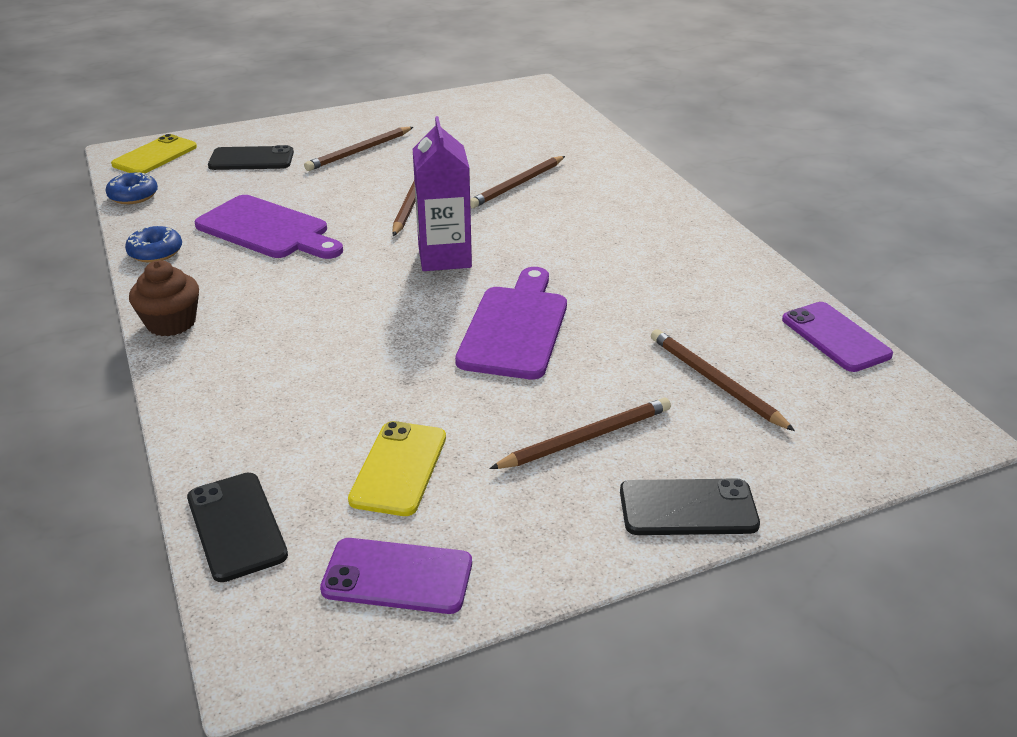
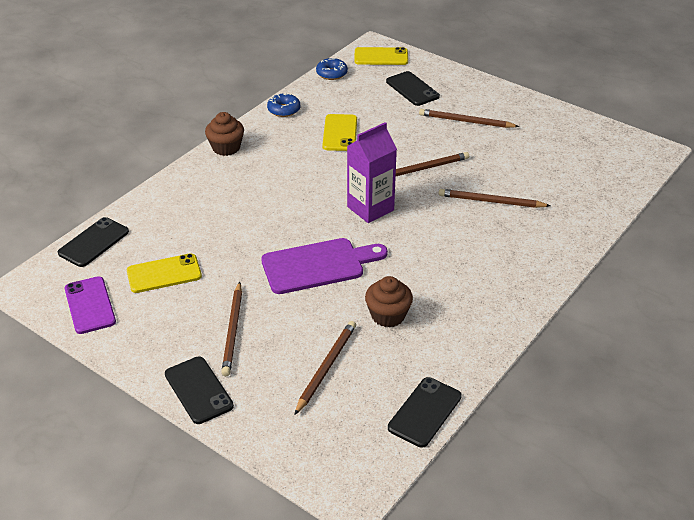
camera: 60 degrees right, 5 degrees up
(267, 230) = (340, 133): purple cutting board -> yellow phone
(586, 438) = (233, 331): brown pencil -> brown pencil turned 60 degrees clockwise
(653, 308) = (388, 315): none -> brown cupcake
(835, 337) = (425, 412): purple phone -> black phone

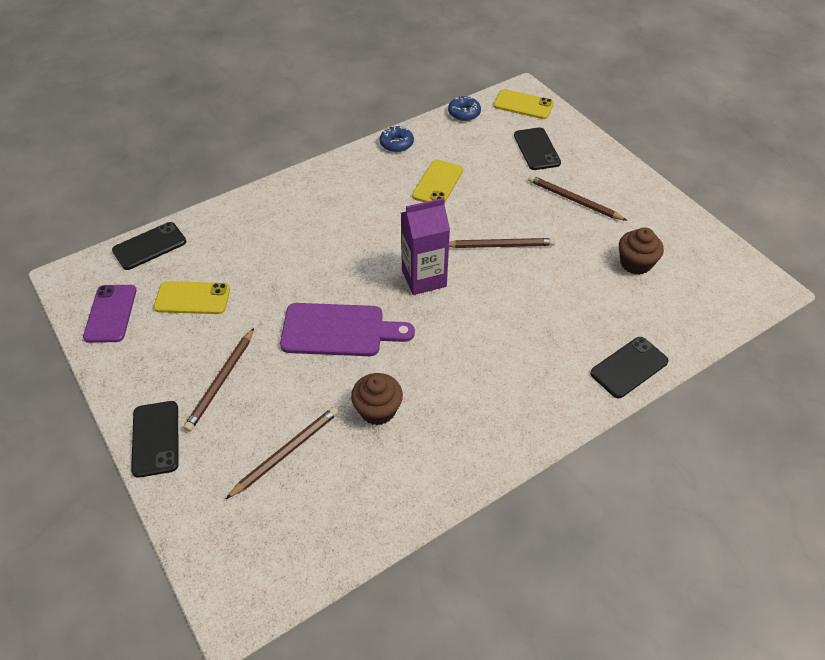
camera: 20 degrees right, 10 degrees up
(226, 148) = (320, 173): brown cupcake -> brown cupcake (635, 263)
(425, 412) = (356, 539): black phone -> black phone (629, 367)
(491, 201) = (552, 303): brown pencil -> none

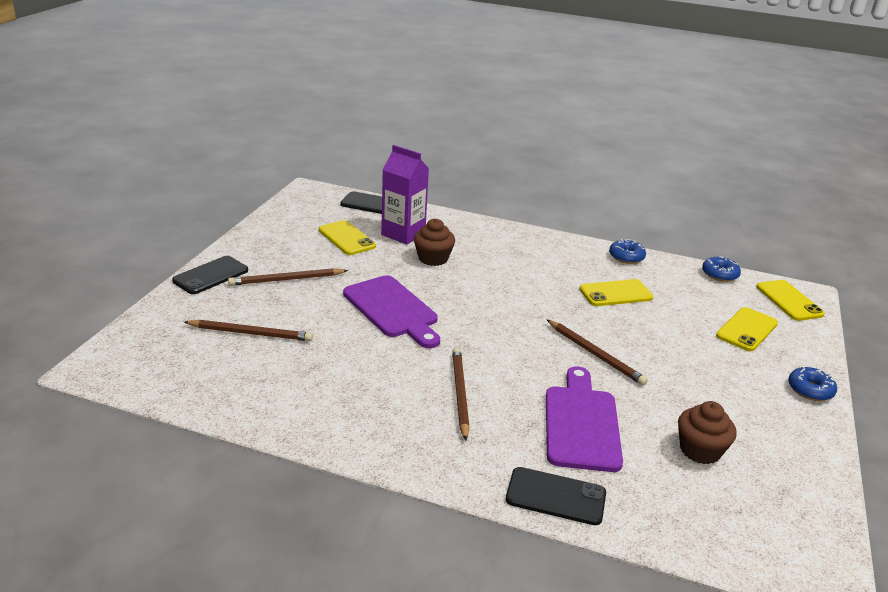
camera: 50 degrees right, 20 degrees down
(111, 313) = (297, 216): purple phone -> none
(377, 410) = (335, 360): brown cupcake -> brown cupcake (433, 258)
(424, 278) = (500, 328): purple carton -> purple carton (403, 234)
(536, 149) = (746, 330): black phone -> yellow phone
(568, 305) = (581, 423): none -> purple cutting board
(574, 200) = (719, 377): brown pencil -> brown pencil (459, 394)
(618, 168) = (810, 390): none -> blue donut

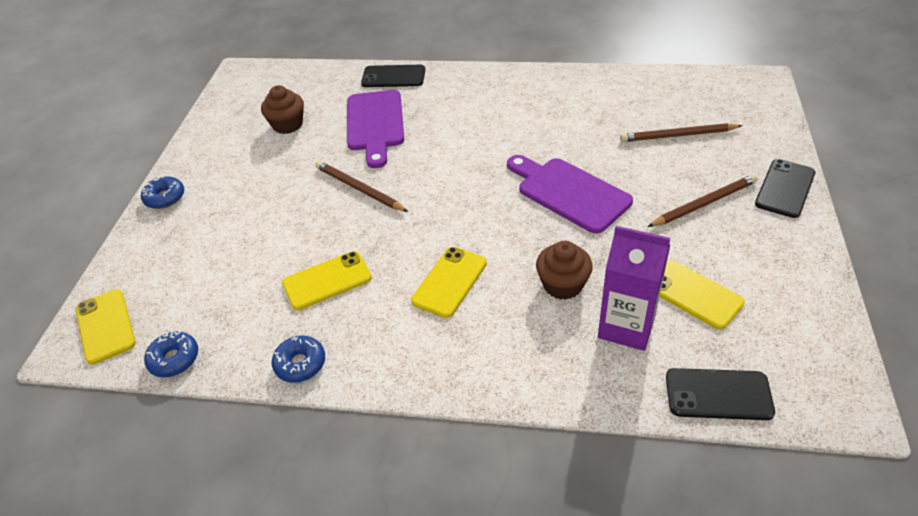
camera: 175 degrees right, 15 degrees up
(459, 394) = (473, 125): brown pencil -> none
(746, 330) = (188, 260): yellow phone -> yellow phone (450, 282)

